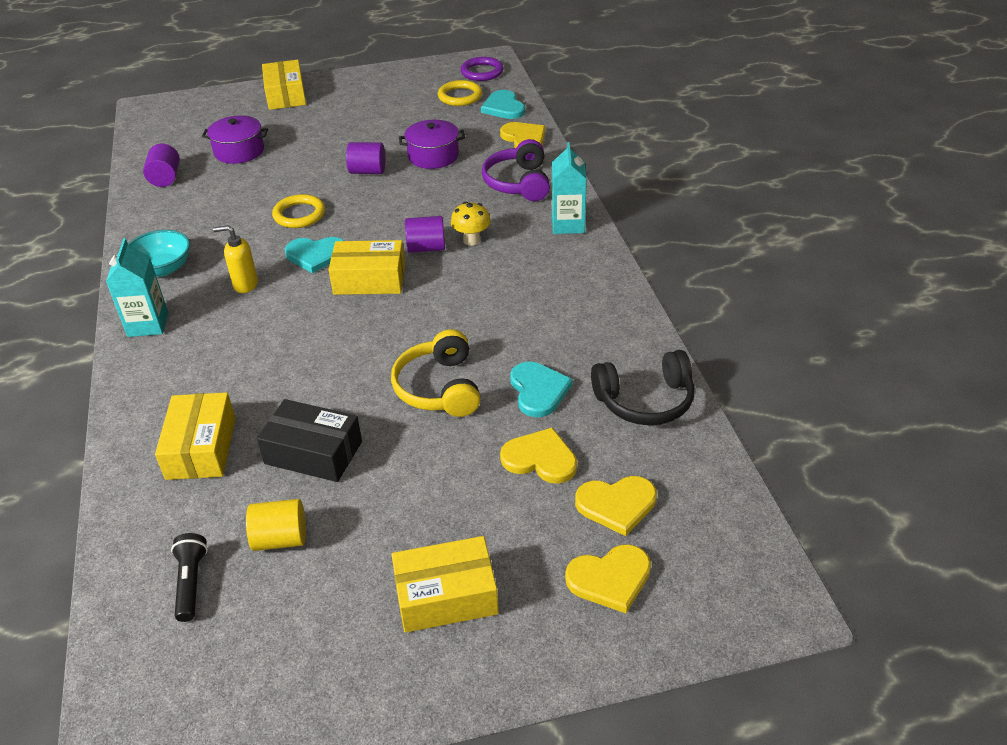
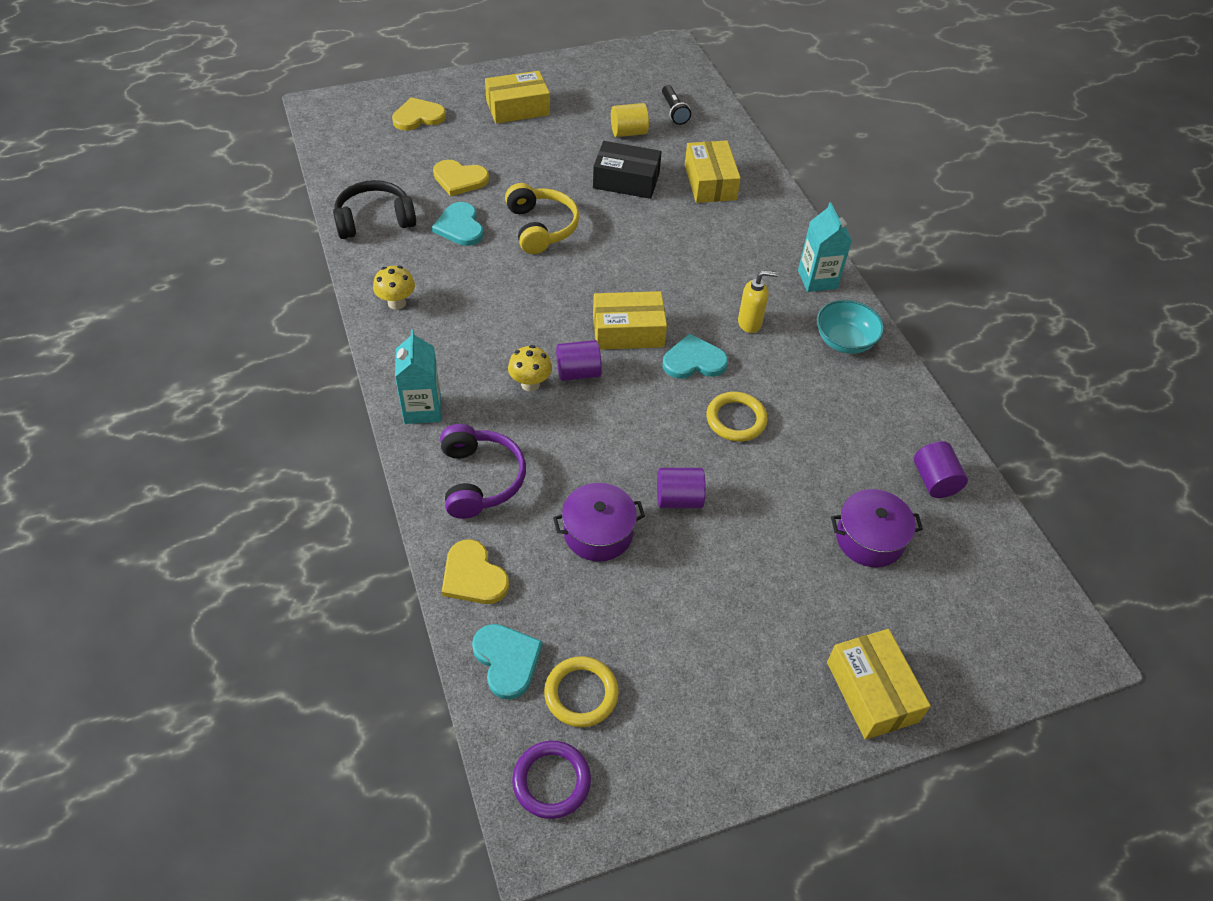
camera: 170 degrees right, 10 degrees up
(603, 307) = (397, 303): none -> yellow mushroom
(616, 505) = (408, 153): yellow heart -> none

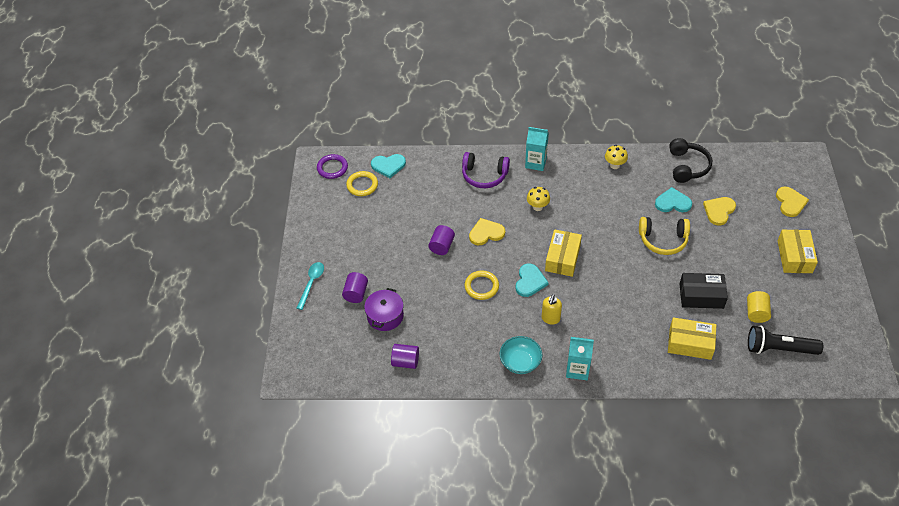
camera: 115 degrees right, 0 degrees up
(473, 576) = (433, 163): yellow heart -> yellow heart (486, 233)
(578, 372) = (539, 228): purple cylinder -> purple cylinder (356, 293)
(598, 533) = (436, 210): purple pot -> none
(626, 180) = (701, 296): black box -> black box turned 60 degrees clockwise
(674, 111) = (779, 348): black flashlight -> black flashlight, size x1.71
(872, 691) = (311, 283): yellow box -> turquoise spoon

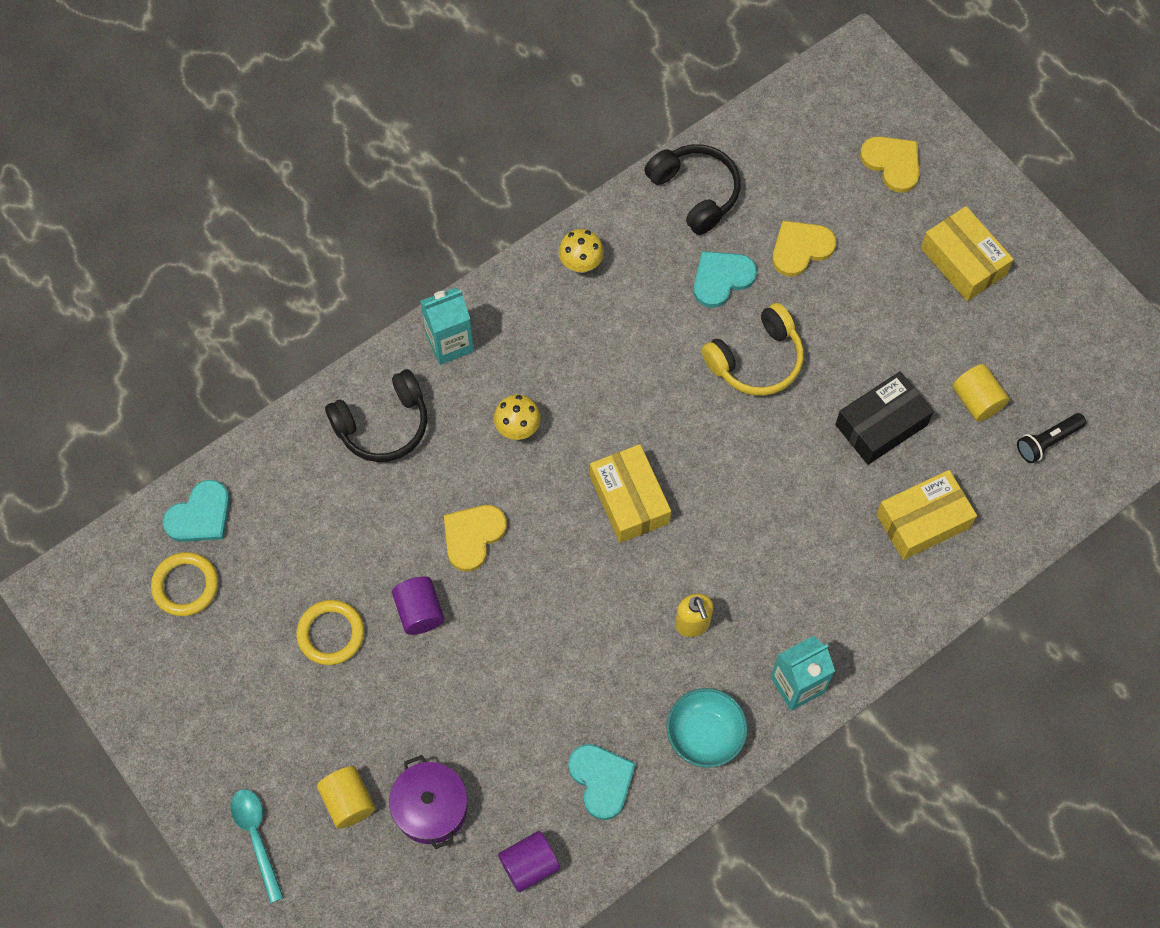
camera: 40 degrees left, 15 degrees up
(332, 168) = (102, 587): purple ring -> none
(356, 293) = (348, 801): purple cylinder -> yellow cylinder
(481, 286) = (543, 642): yellow ring -> yellow ring (331, 634)
(484, 175) = (383, 425): purple headphones -> black headphones
(530, 281) = (611, 579): turquoise heart -> turquoise heart (601, 780)
(719, 211) = (800, 248): yellow heart -> yellow heart turned 60 degrees clockwise
(779, 348) = (1047, 441): black flashlight -> black flashlight, size x0.59

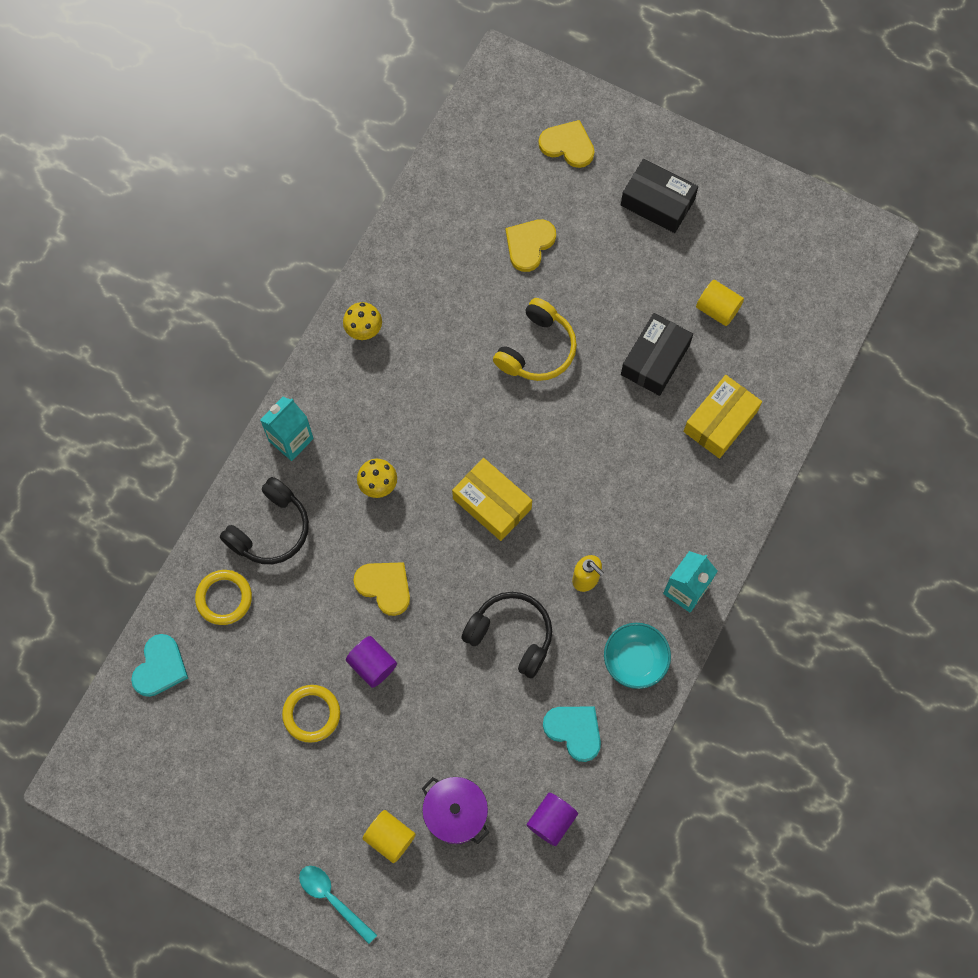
camera: 25 degrees left, 5 degrees up
(185, 585) = (176, 729): yellow ring -> yellow ring (224, 598)
(473, 536) = (385, 586): yellow heart -> yellow heart turned 120 degrees clockwise
(695, 192) = (426, 233): black headphones -> black headphones (511, 635)
(721, 278) = (479, 295): turquoise heart -> none
(963, 261) = (657, 202): yellow box -> black box
(1047, 441) = (784, 318): black flashlight -> none

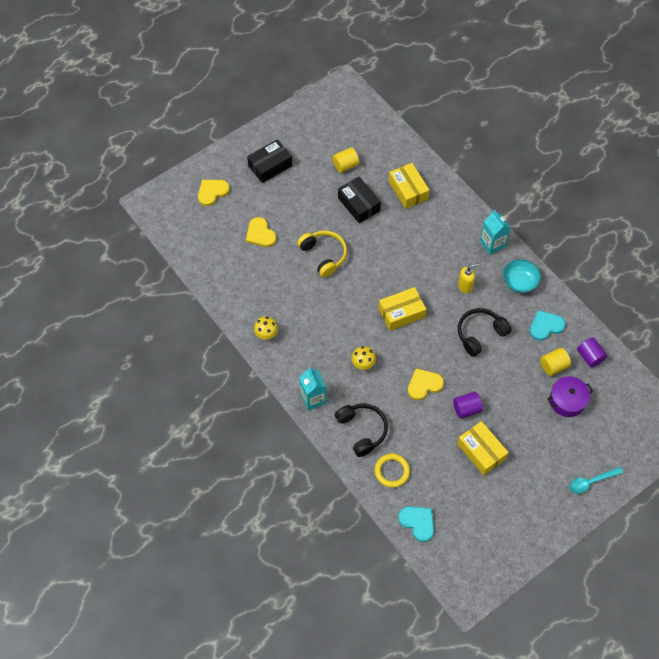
camera: 65 degrees left, 10 degrees down
(311, 714) = (481, 451): yellow ring -> yellow box
(390, 838) = (568, 439): yellow cylinder -> yellow cylinder (553, 366)

